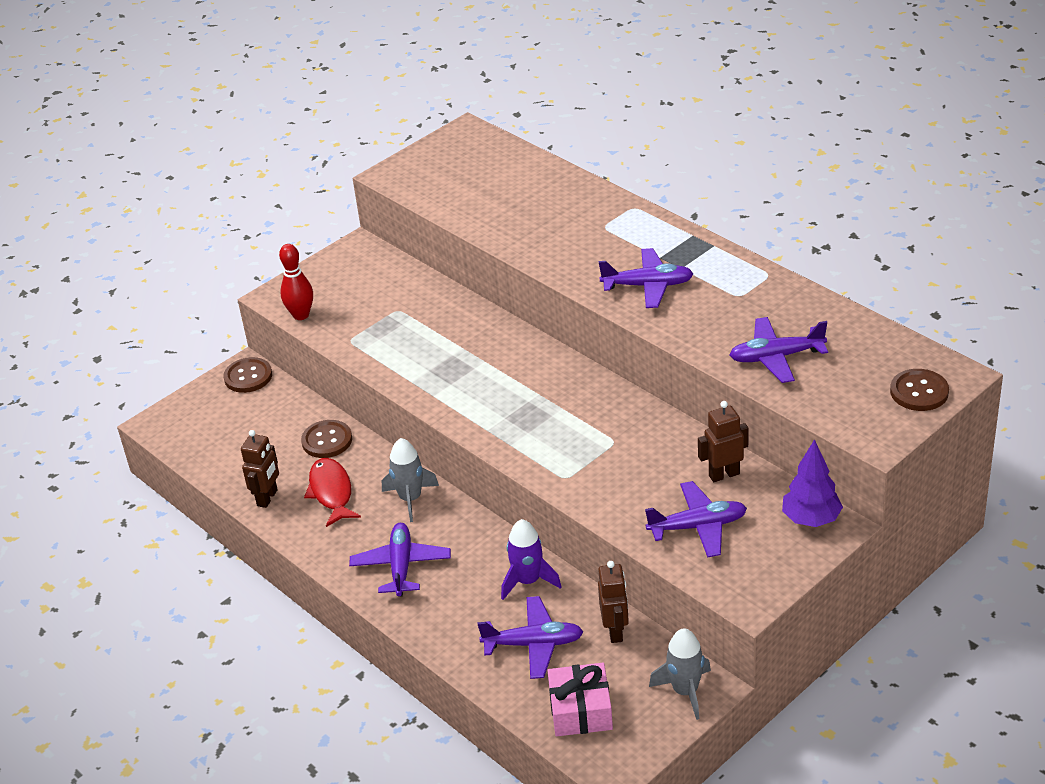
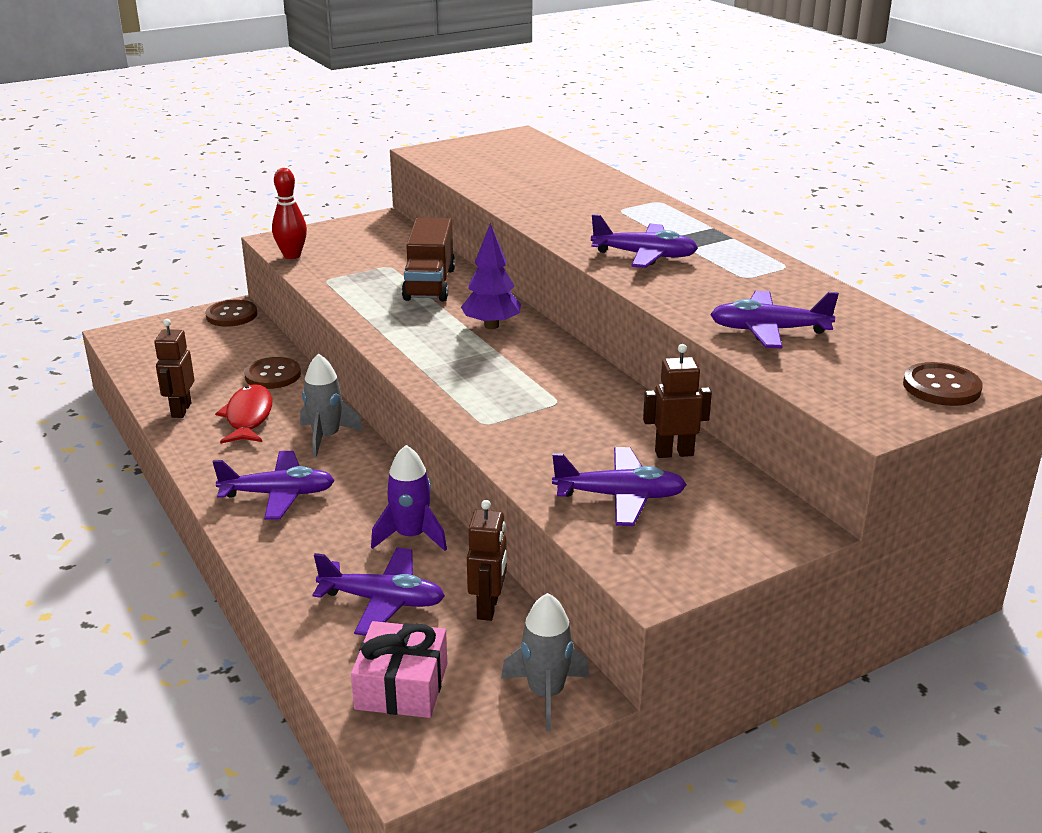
camera: 10 degrees right, 10 degrees down
(267, 498) = (181, 410): brown robot -> brown robot turned 150 degrees clockwise
(401, 566) = (278, 494): purple plane -> purple plane turned 75 degrees clockwise
(446, 326) = (430, 284): none -> brown truck
(811, 519) = (767, 515): purple tree -> purple tree (491, 326)

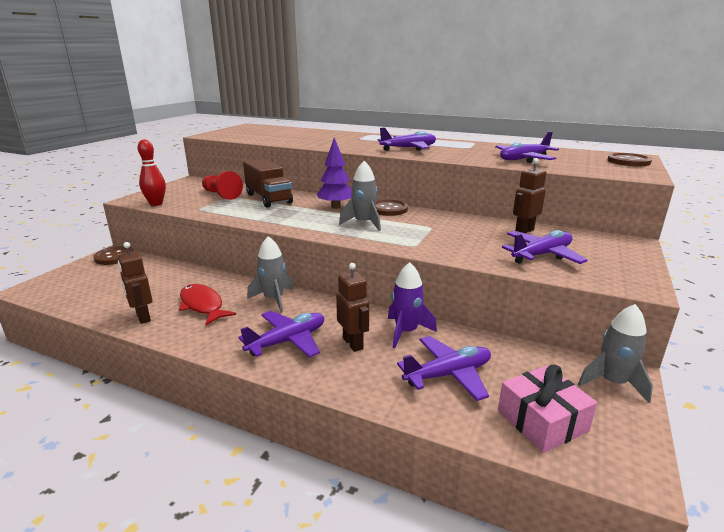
camera: 35 degrees left, 5 degrees down
(273, 375) = (189, 279): brown button -> brown button (389, 209)
(382, 260) = (221, 195): none -> red pawn
(482, 367) = (364, 223): none -> grey rocket
(488, 608) = (508, 351): brown robot -> brown robot (353, 343)

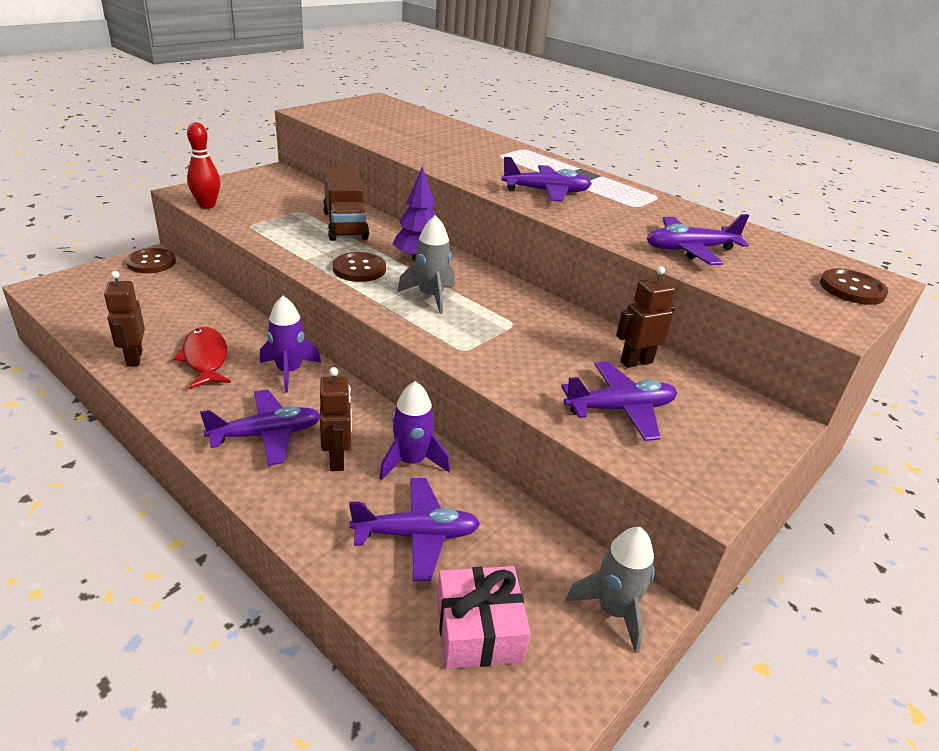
camera: 15 degrees right, 10 degrees up
(221, 195) = (292, 206): red pawn -> none
(274, 299) = (289, 371): grey rocket -> purple rocket
(389, 209) = (484, 279): brown button -> brown button (359, 269)

